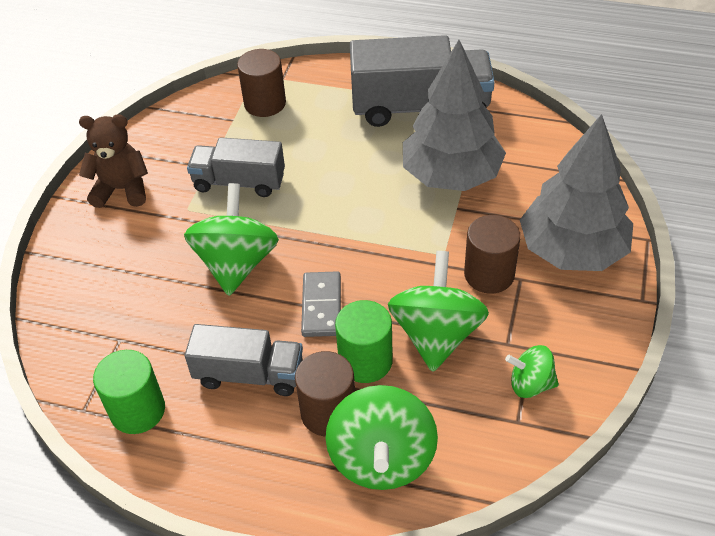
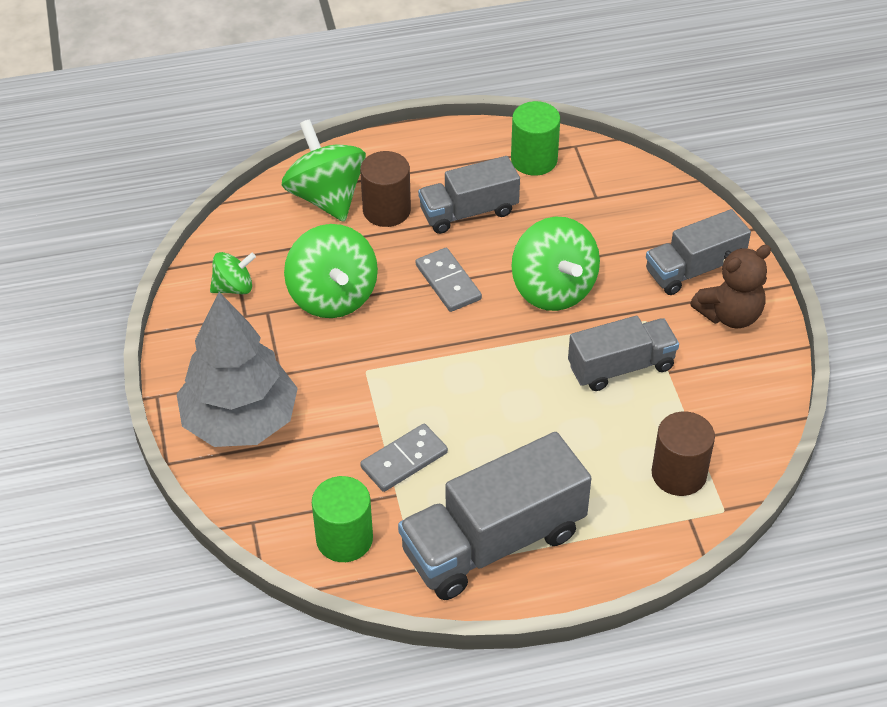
camera: 150 degrees right, 0 degrees up
(109, 235) = (694, 269): none -> grey truck
(365, 361) = (381, 255): green cylinder -> green cylinder (344, 539)
(451, 176) = (404, 460): grey tree -> grey domino
(489, 274) = (311, 366): brown cylinder -> none

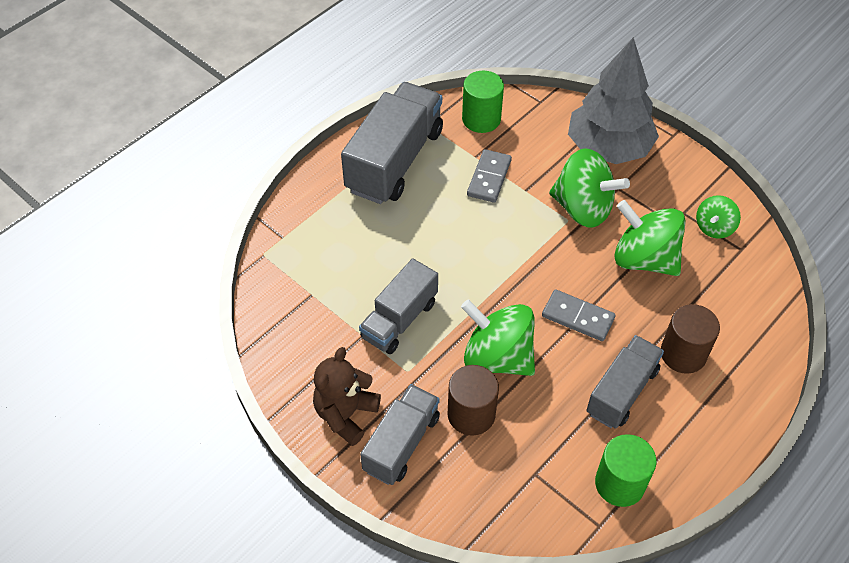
camera: 145 degrees right, 5 degrees up
(326, 197) = (738, 338): green spinning top -> green spinning top (583, 208)
(679, 474) = (307, 262): brown cylinder -> brown cylinder (471, 414)

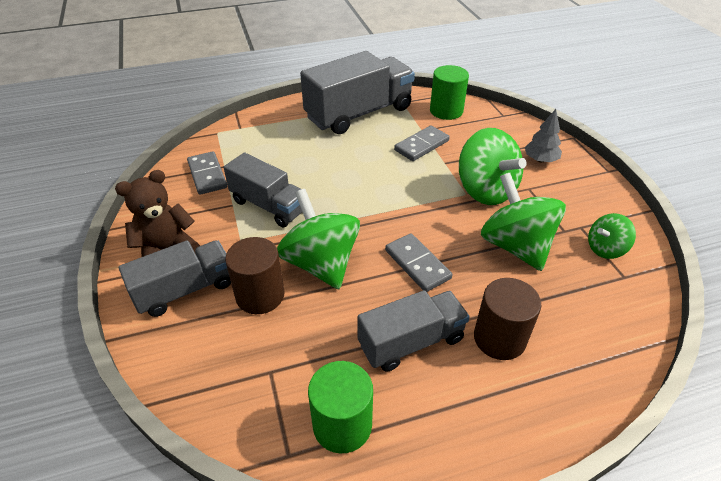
camera: 30 degrees right, 10 degrees down
(305, 313) = (207, 175): none -> grey domino
(399, 320) = (269, 206): grey truck -> grey truck turned 120 degrees counterclockwise
(608, 147) = (540, 160): grey tree -> grey tree, size x0.44

